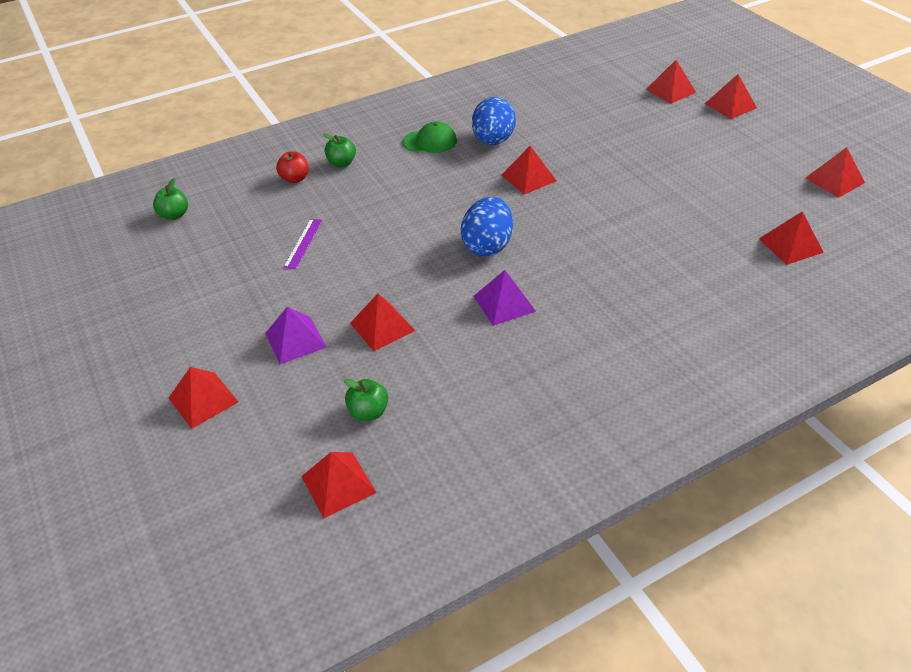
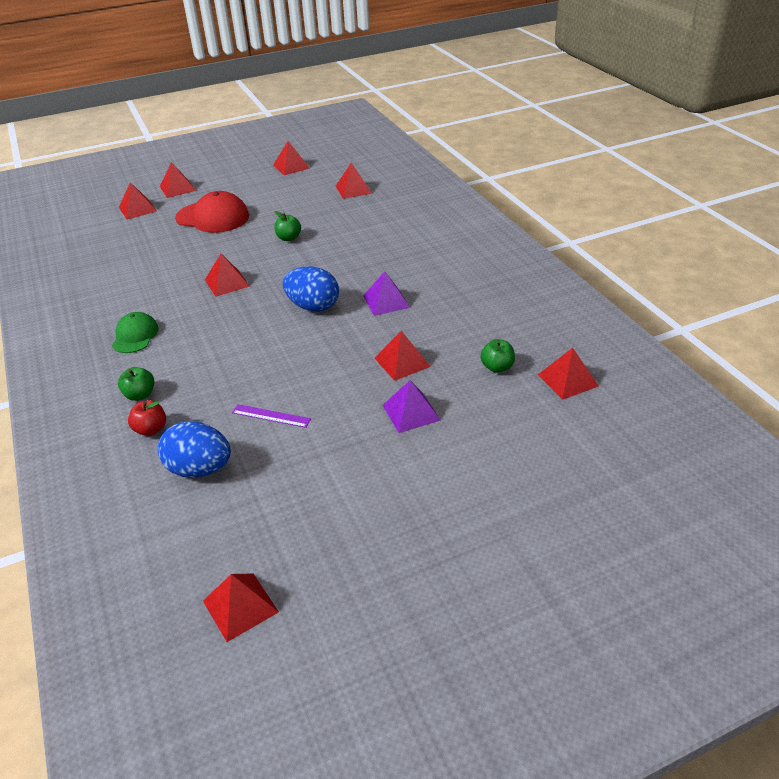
camera: 85 degrees left, 5 degrees down
(174, 215) = (175, 531): green apple -> green apple (289, 238)
(203, 399) = (481, 466): red pyramid -> red pyramid (240, 606)
(493, 141) = (158, 299): blue egg -> blue egg (199, 469)
(669, 143) = (213, 217): none -> red cap

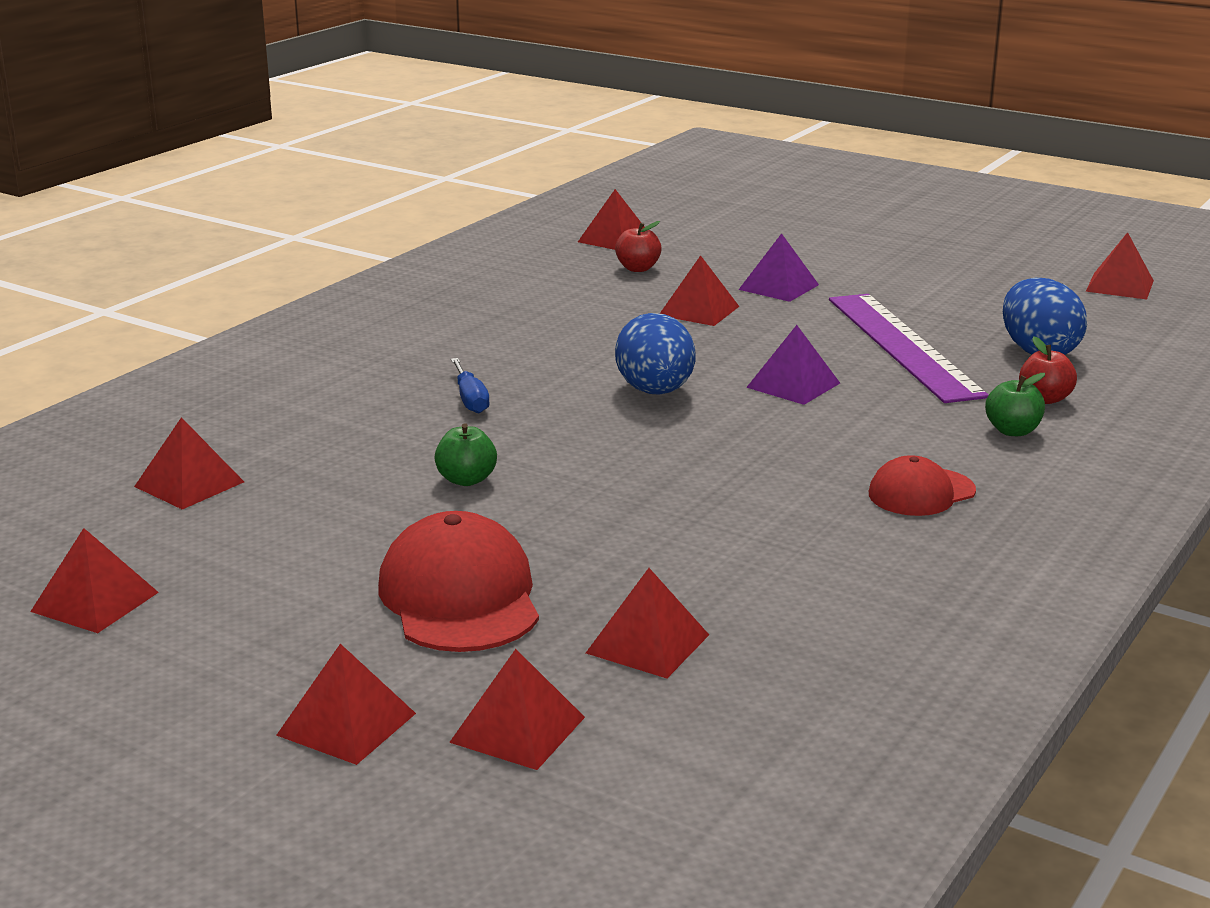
camera: 125 degrees left, 15 degrees down
(135, 336) = (921, 492): green cap -> red cap
(227, 283) = (681, 479): red pyramid -> red pyramid (648, 643)
(271, 416) = (903, 346): purple ruler -> purple ruler, size x2.41
(362, 258) = (470, 399): none -> blue screwdriver
(386, 301) = (577, 351): purple pyramid -> purple pyramid (793, 385)
(497, 367) = (638, 268): green apple -> red apple

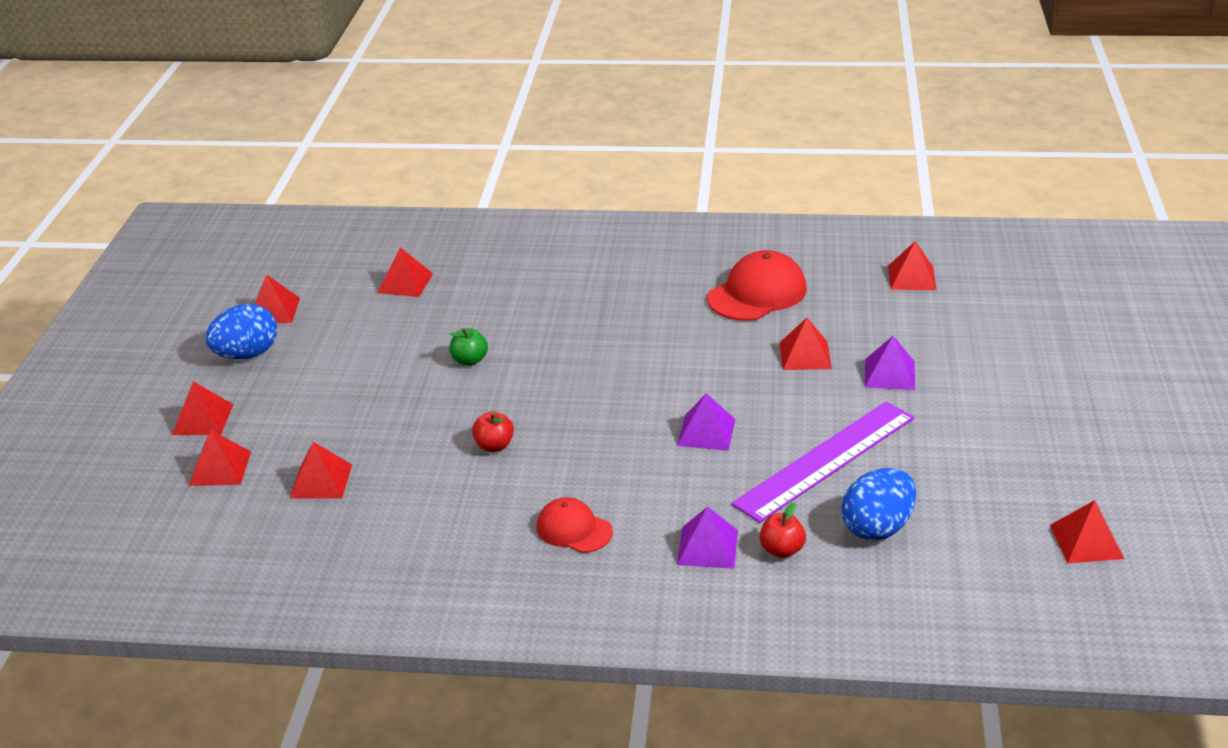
camera: 65 degrees right, 10 degrees up
(460, 596) = (336, 406): red cap -> red cap (757, 293)
(470, 399) = (578, 322): blue screwdriver -> none
(638, 268) = (861, 306): red apple -> red apple (494, 446)
(655, 392) = (646, 382): blue egg -> blue egg (247, 354)
(1012, 431) = (707, 547): green apple -> purple pyramid

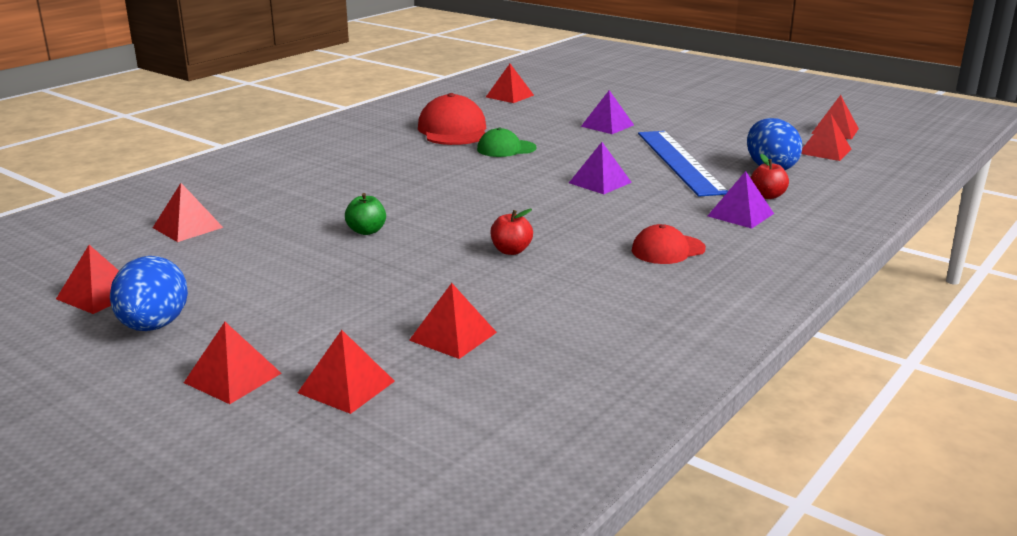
camera: 60 degrees left, 10 degrees down
(740, 343) = (506, 149): none -> green cap
(805, 355) = (551, 137): red pyramid -> red pyramid (825, 151)
(826, 460) = (680, 162): purple ruler -> blue ruler

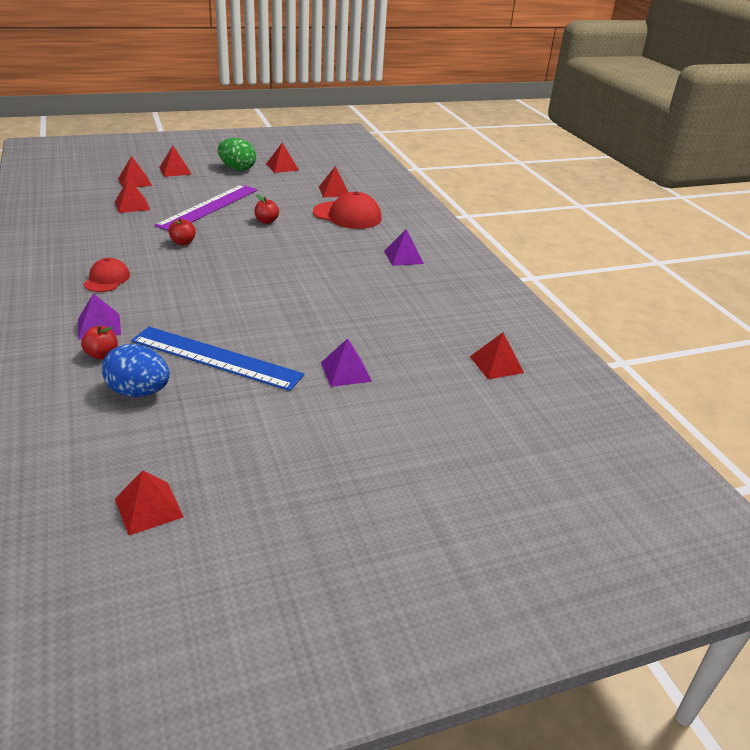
camera: 120 degrees right, 10 degrees up
(154, 326) = (237, 169): blue egg -> green egg
(366, 231) = (266, 221): green apple -> red apple
(372, 280) = (208, 207): none -> purple ruler
(453, 130) = (414, 300): red cap -> red cap (347, 215)
(506, 149) = (344, 303): green cap -> none
(600, 182) = (229, 306): purple pyramid -> purple pyramid (403, 257)
(825, 151) = (119, 452): red pyramid -> none

